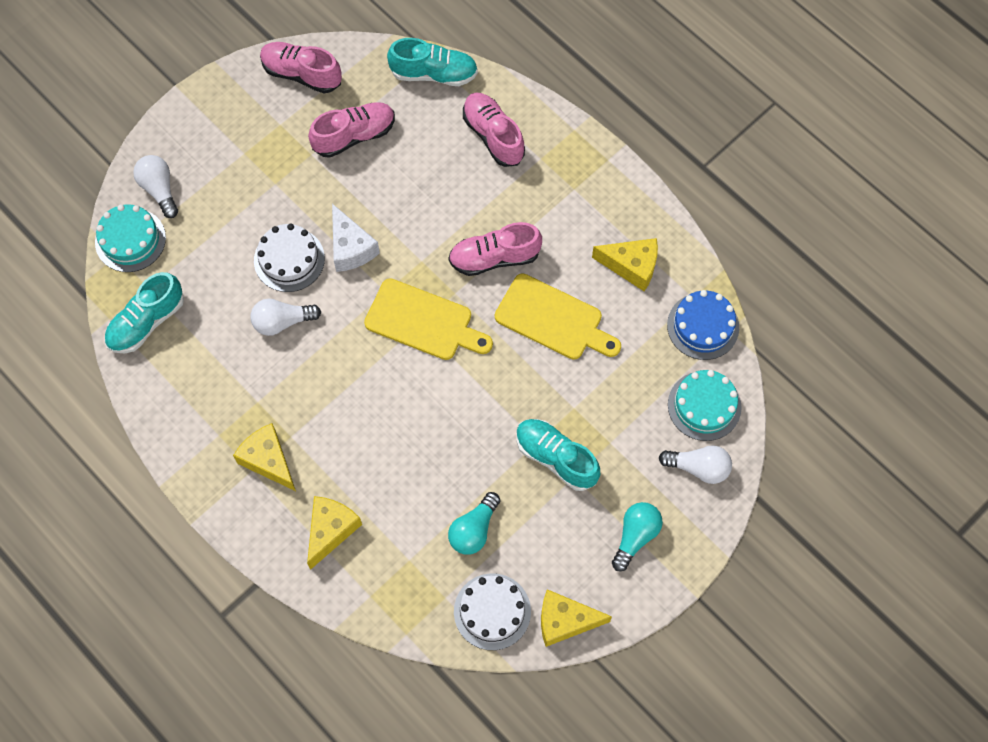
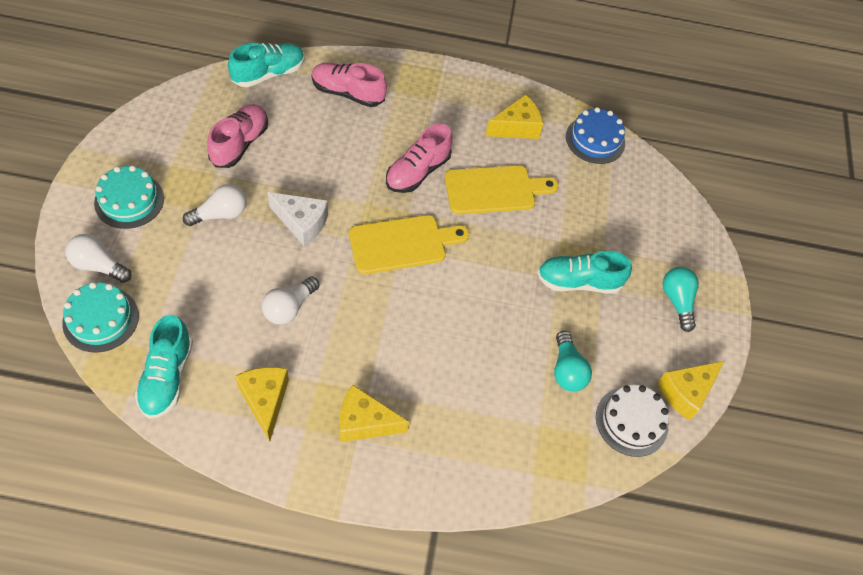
camera: 45 degrees left, 10 degrees down
(289, 259) = (257, 258): white cake -> none
(301, 74) = (161, 122): pink shoe -> none
(330, 530) = (460, 444): yellow cheese -> yellow cheese (265, 400)
(698, 467) = (674, 230): white light bulb -> white light bulb (220, 214)
(704, 406) = (641, 189): turquoise cake -> turquoise cake (129, 200)

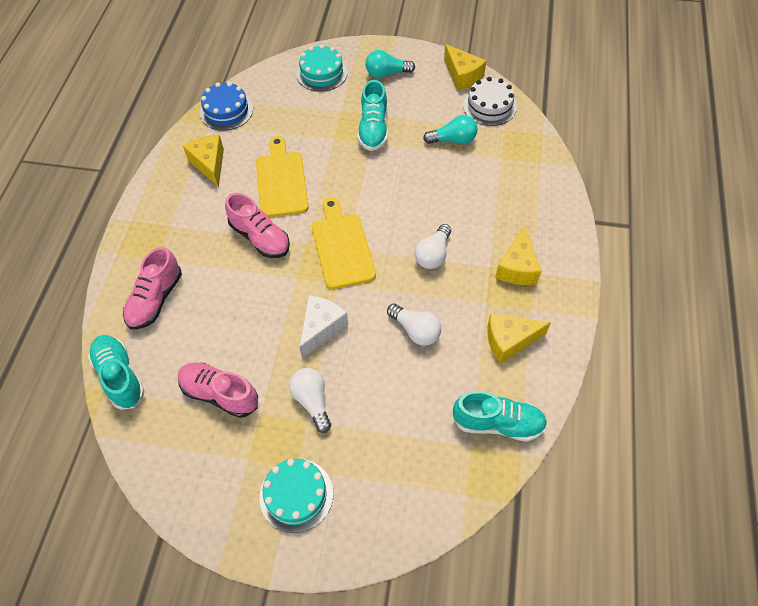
camera: 80 degrees left, 0 degrees up
(99, 266) = (381, 510): white light bulb -> white light bulb (433, 254)
(101, 319) = (444, 495): turquoise cake -> turquoise cake (321, 73)

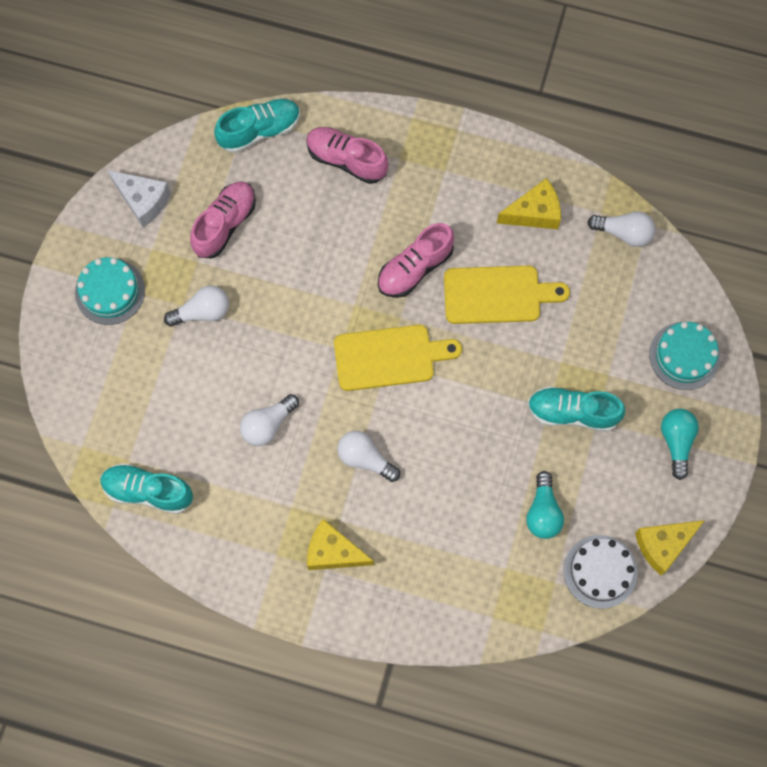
camera: 95 degrees right, 15 degrees up
(226, 111) = (623, 233): blue cake -> white light bulb
(321, 328) = (286, 326): white cheese -> white cheese (143, 200)
(498, 423) = (148, 491): turquoise shoe -> turquoise shoe turned 90 degrees clockwise
(509, 341) = (240, 522): yellow cheese -> none

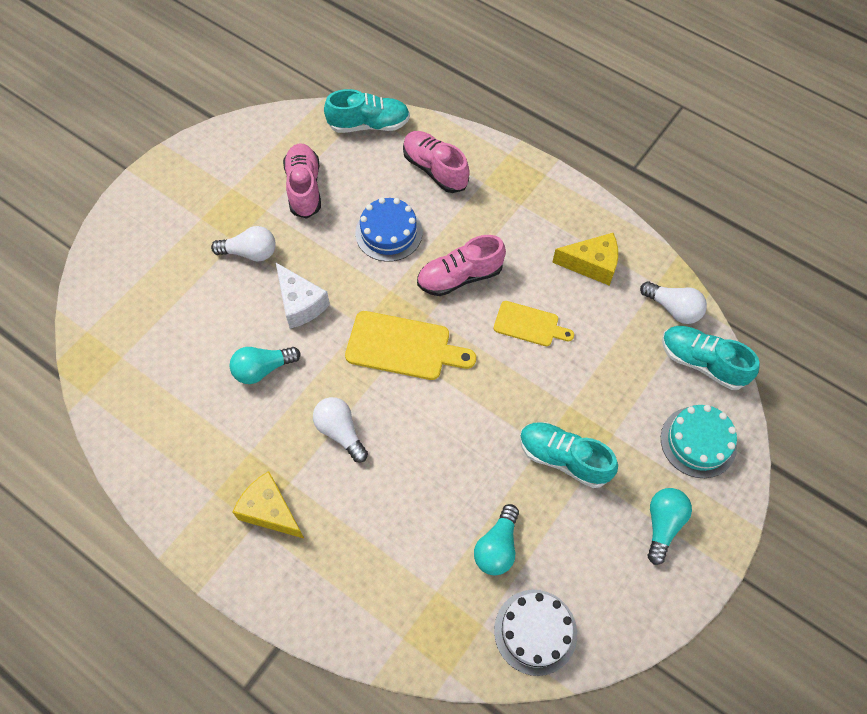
camera: 20 degrees right, 10 degrees down
(110, 291) = (178, 210): turquoise cake -> none
(143, 200) = (243, 148): white cheese -> white cheese (300, 303)
(148, 491) = (124, 391): turquoise shoe -> turquoise shoe (702, 362)
(225, 224) = (304, 188): pink shoe -> pink shoe turned 60 degrees counterclockwise
(268, 424) = (263, 369): white light bulb -> turquoise light bulb
(328, 245) = (388, 232): none -> blue cake
(497, 295) = (529, 324): yellow cutting board -> yellow cutting board, size x0.62
(663, 545) = (613, 628): yellow cheese -> none

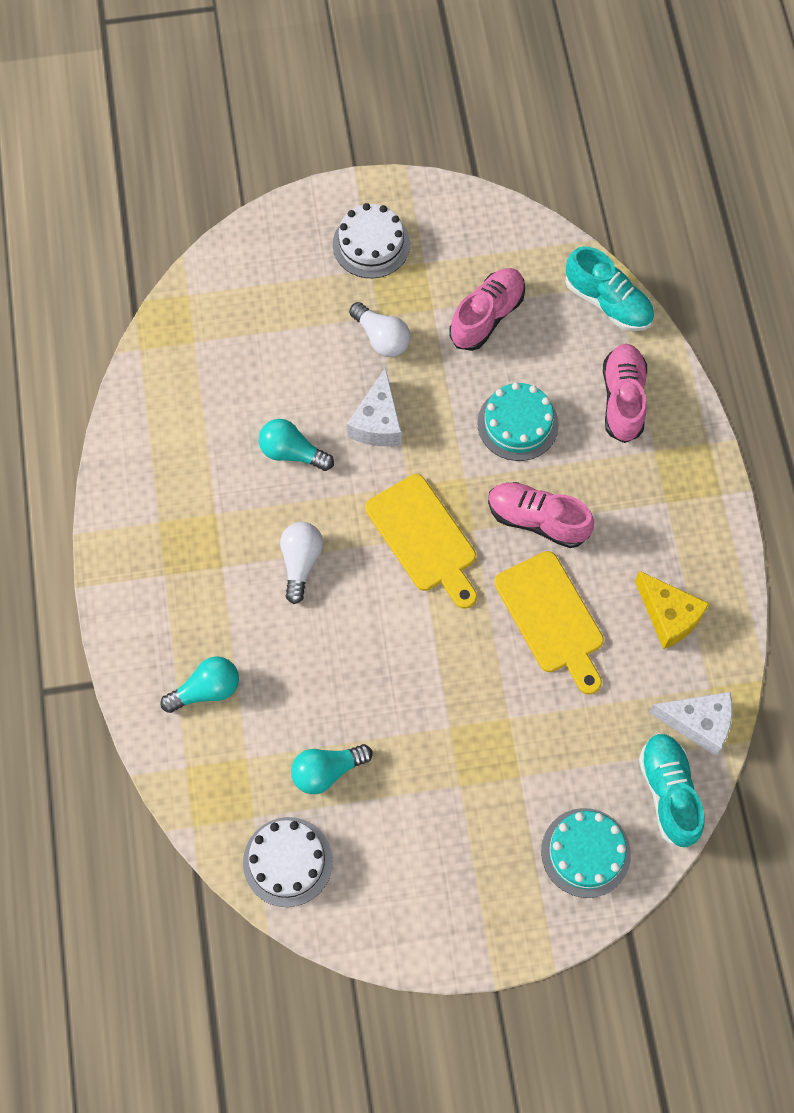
camera: 45 degrees right, 5 degrees up
(185, 204) = (371, 244): none -> white cake
(270, 511) = (185, 575): yellow cheese -> none
(388, 232) = (517, 423): blue cake -> turquoise cake
(529, 324) = (551, 618): yellow cutting board -> yellow cutting board, size x1.60
(563, 458) = (456, 755): turquoise shoe -> none
(663, 525) = (478, 886): turquoise light bulb -> turquoise light bulb (206, 690)
(673, 308) = (698, 723): white light bulb -> white cheese

